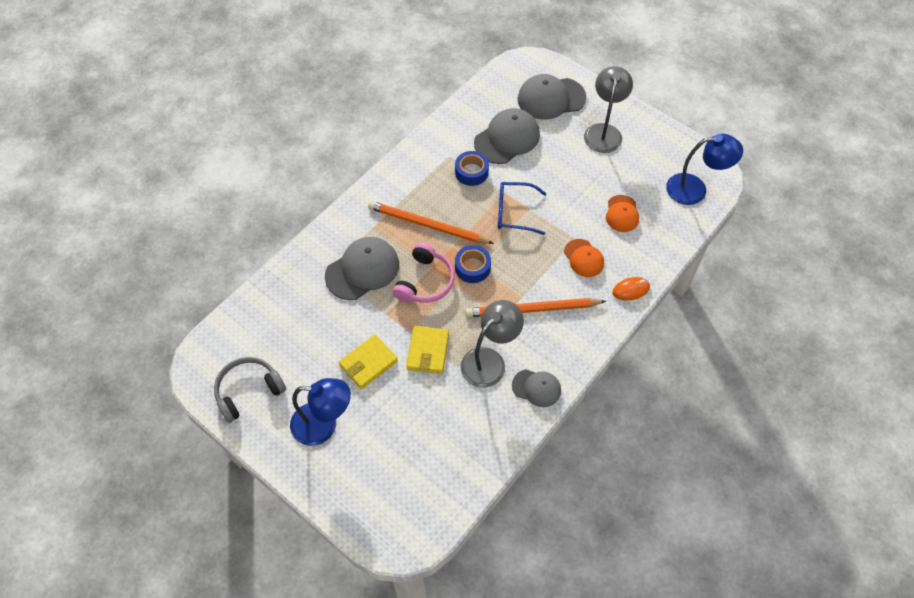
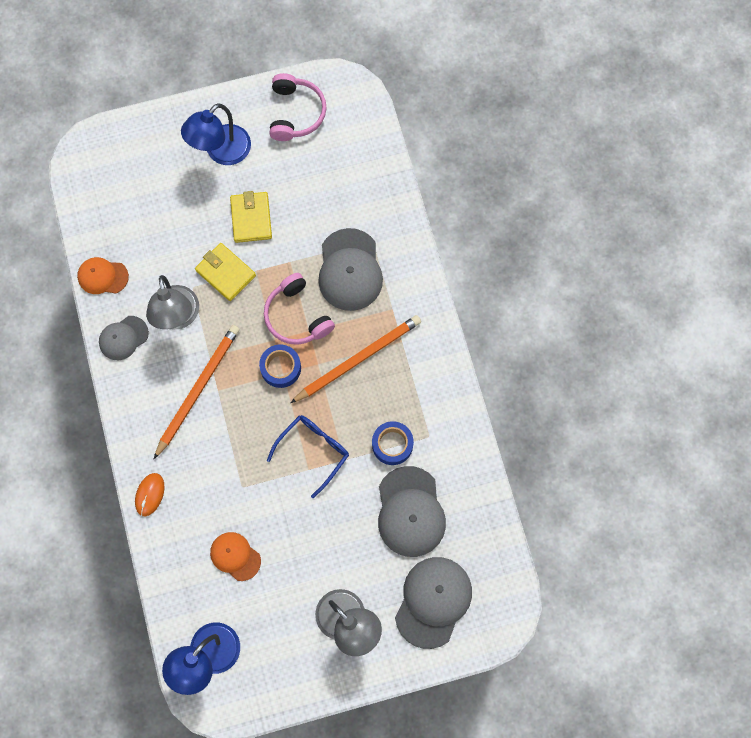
camera: 125 degrees right, 15 degrees up
(248, 391) = (296, 113): grey headphones -> pink headphones
(584, 258) = (214, 478): orange cap -> orange cap (102, 276)

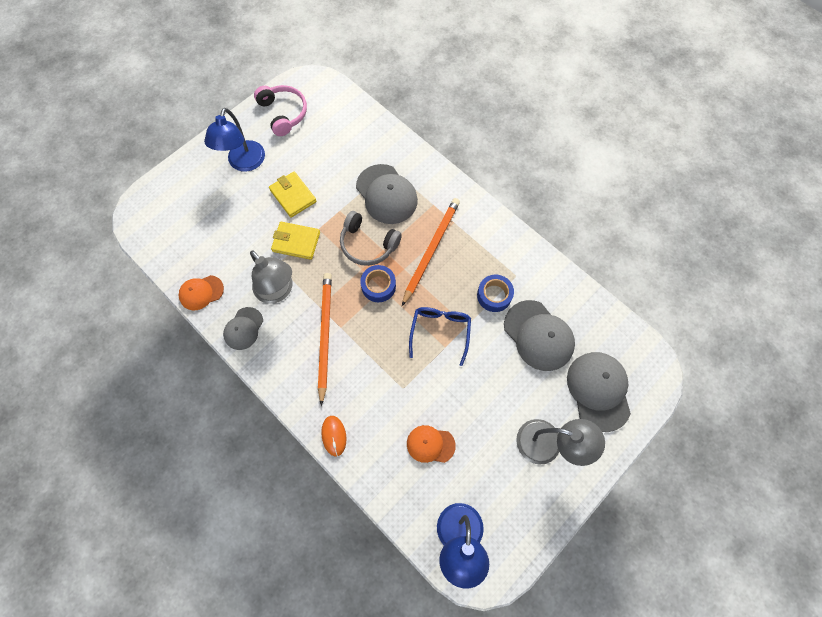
camera: 30 degrees left, 5 degrees down
(297, 316) = (368, 244): pink headphones -> grey headphones

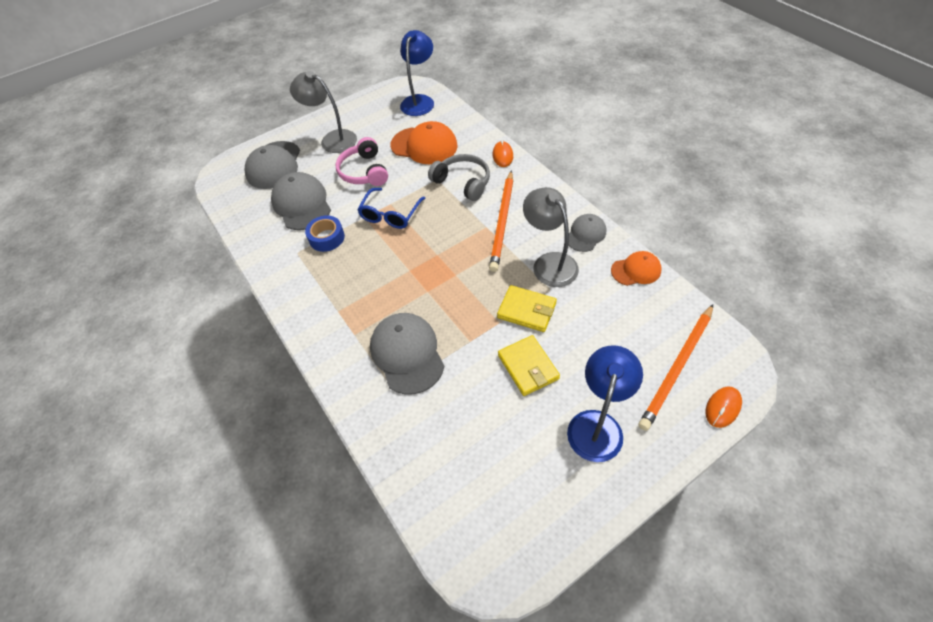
camera: 165 degrees left, 15 degrees down
(157, 185) = (722, 407): none -> orange mouse
(283, 113) = (537, 506): pink headphones -> pink headphones (364, 171)
(368, 244) = (443, 298): grey headphones -> grey headphones (463, 182)
(378, 286) = (440, 257): blue tape -> none
(430, 444) = (424, 146): orange cap -> orange cap, size x1.69
(431, 250) = (374, 285): orange pencil -> orange pencil (677, 367)

